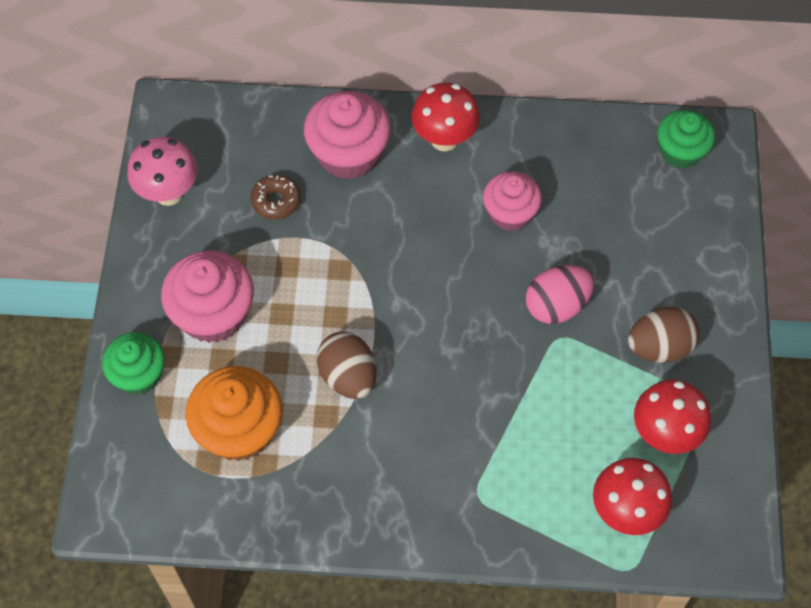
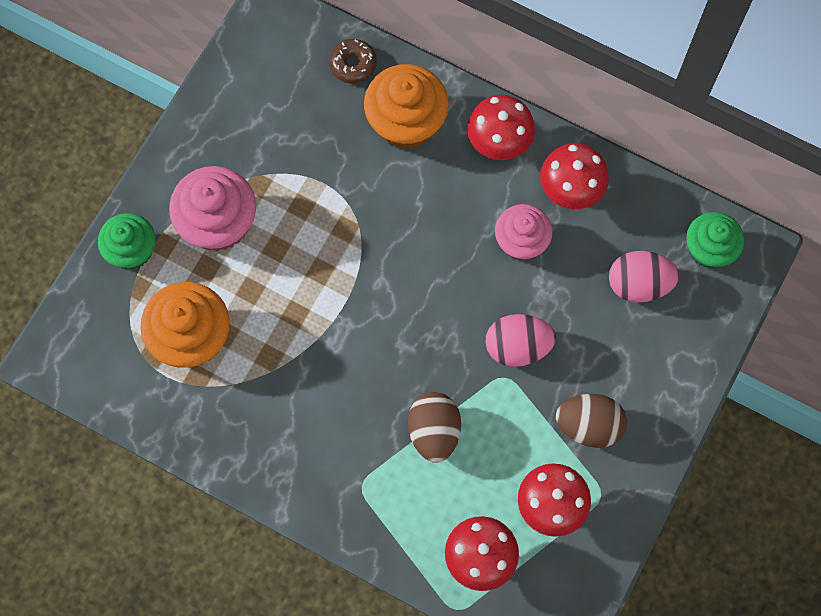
camera: 25 degrees right, 10 degrees up
(168, 193) = (232, 93): pink mushroom -> none
(276, 201) = (321, 140): brown donut -> brown donut (353, 64)
(348, 154) = (406, 122): pink cupcake -> orange cupcake
(348, 376) = (305, 331): brown egg -> brown egg (434, 432)
(531, 153) = (570, 192): none -> red mushroom
(636, 206) = (638, 284): none -> pink egg

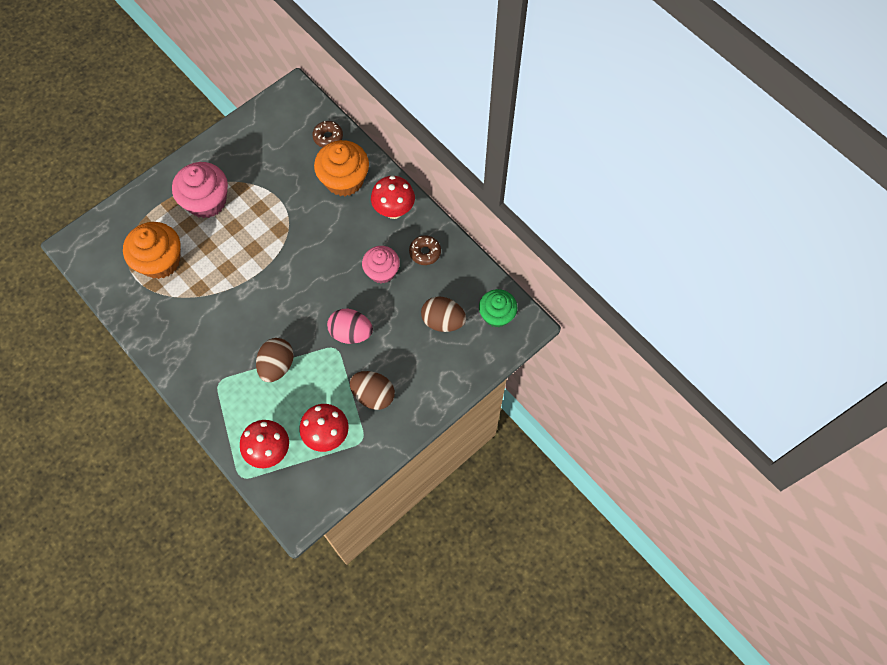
camera: 20 degrees right, 5 degrees down
(132, 250) = (150, 200): green cupcake -> none
(570, 192) = (425, 252): red mushroom -> brown donut
(638, 284) = (443, 321): pink egg -> brown egg

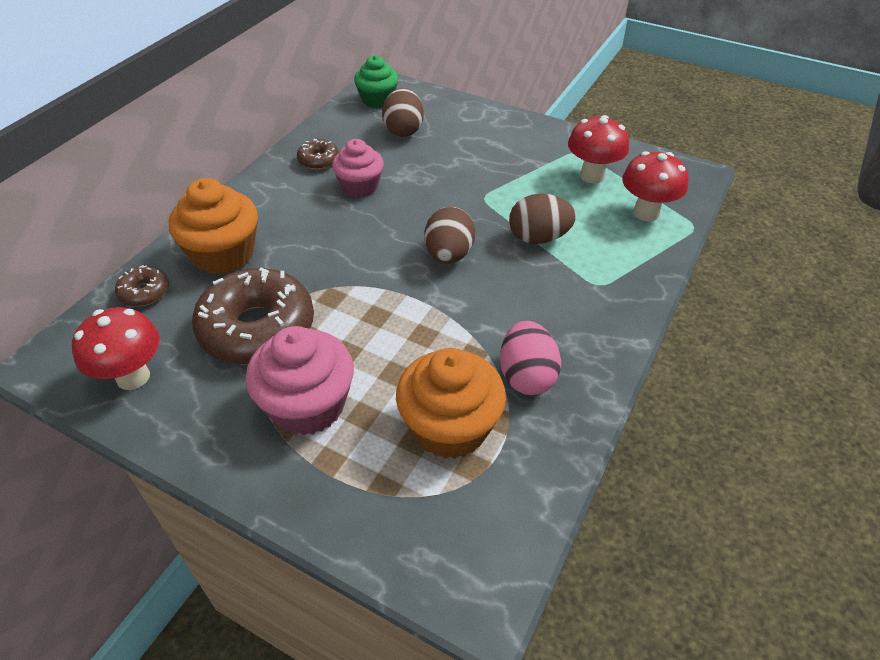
camera: 110 degrees left, 20 degrees down
(272, 188) = (257, 328): none -> brown donut
(351, 333) = (456, 190): pink egg -> pink egg (526, 376)
(373, 395) = (522, 156): brown egg -> brown egg (449, 255)
(394, 211) = (264, 197): red mushroom -> red mushroom (133, 377)

